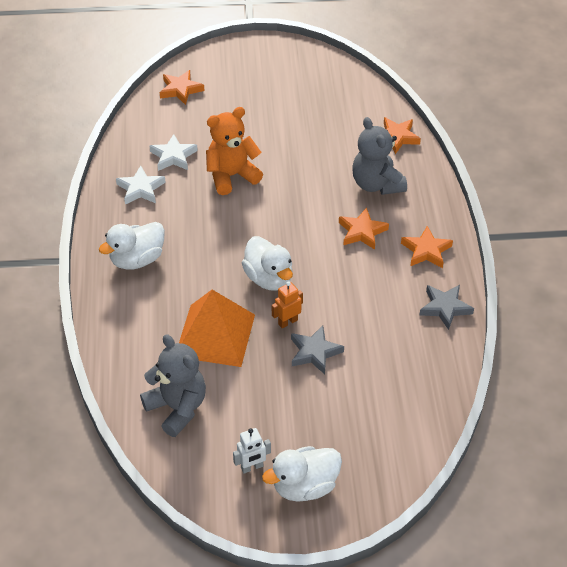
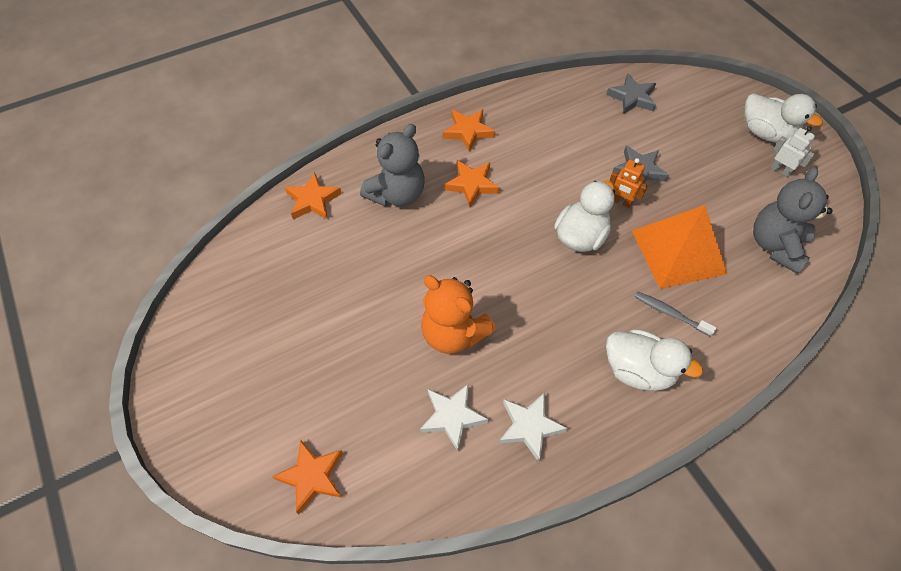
camera: 115 degrees left, 10 degrees up
(166, 300) = (670, 313): none -> grey toothbrush
(445, 308) = (528, 102): grey star -> grey star (632, 98)

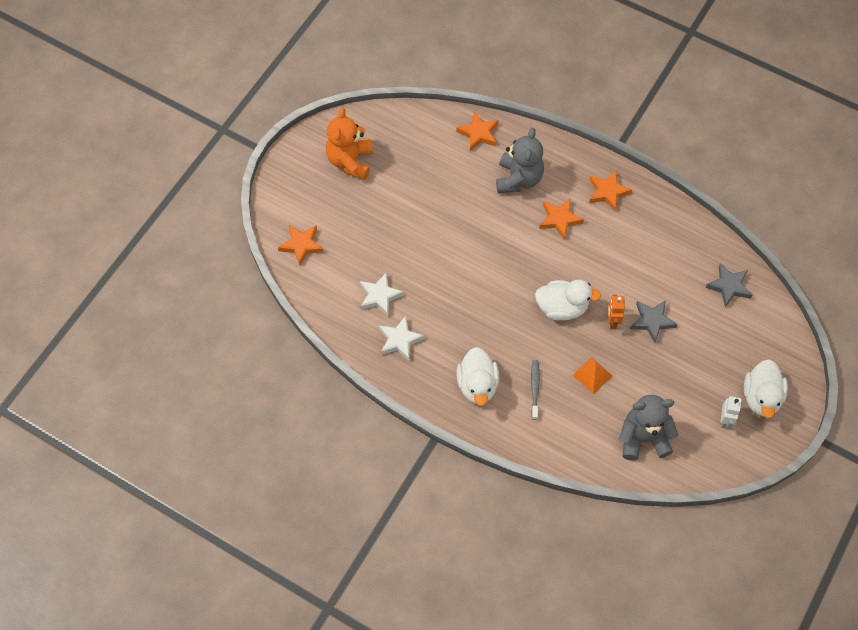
camera: 60 degrees right, 5 degrees up
(397, 194) = (518, 179): grey teddy bear -> grey teddy bear turned 90 degrees counterclockwise
(453, 333) = (434, 268): orange teddy bear -> orange teddy bear (350, 161)
(678, 251) = (592, 375): orange pyramid -> orange pyramid, size x0.49

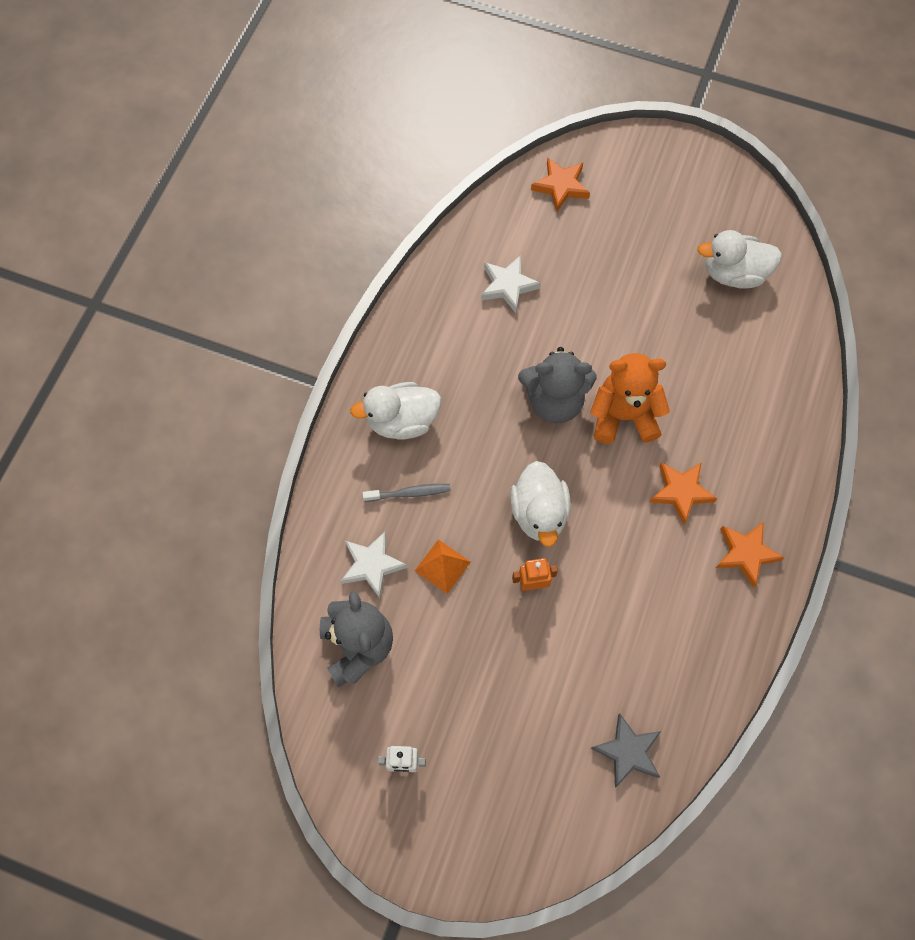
camera: 80 degrees right, 5 degrees up
(350, 161) = (700, 217): orange teddy bear -> orange teddy bear (623, 416)
(400, 340) = (449, 319): white star -> white star (372, 565)
(478, 133) = (793, 365): orange star -> none
(518, 179) = (733, 428): grey teddy bear -> grey teddy bear (554, 401)
(652, 321) = (544, 641): grey star -> none
(761, 397) = (449, 816): white duck -> white duck (734, 274)

